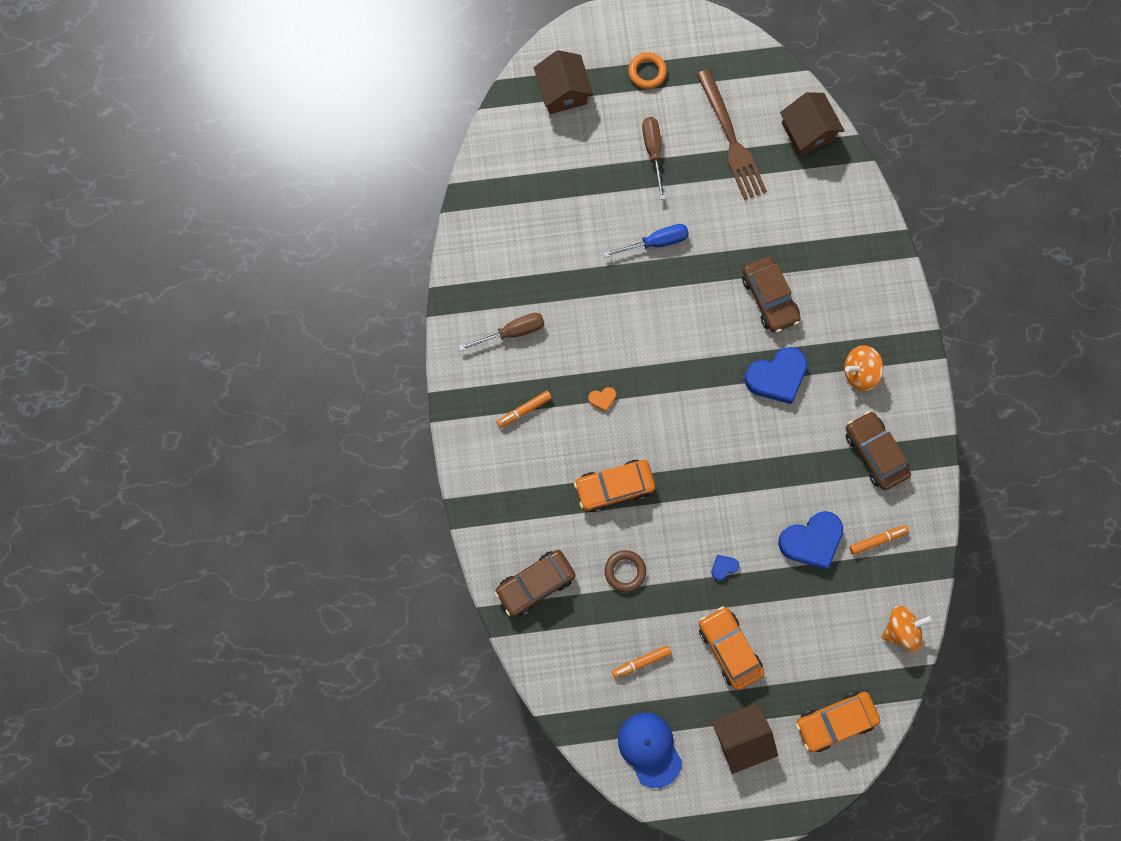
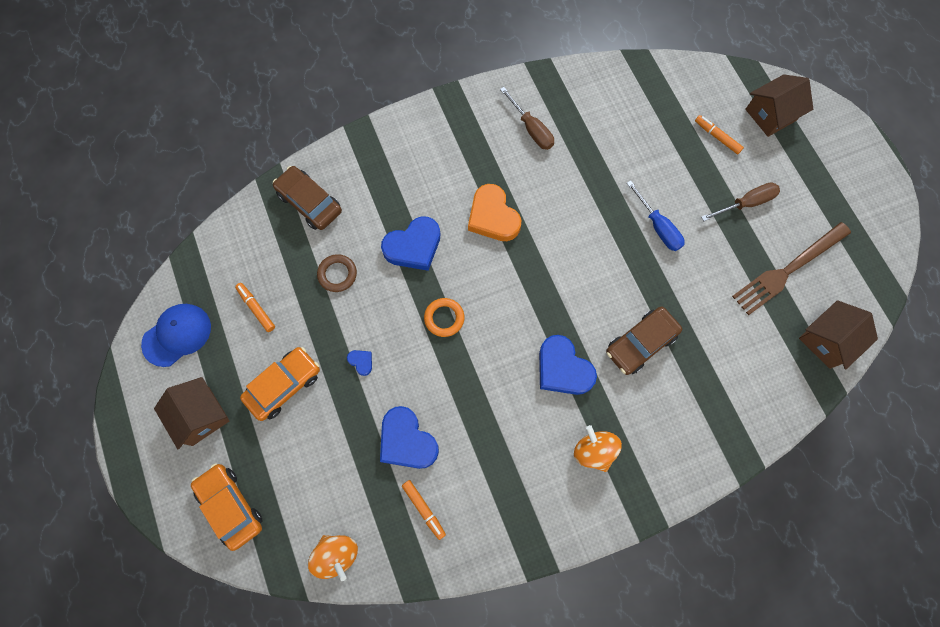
camera: 75 degrees right, 5 degrees down
(524, 410) = (463, 155): orange marker -> orange marker (717, 137)
(602, 399) = (493, 217): orange heart -> orange heart, size x2.27
(614, 487) = (413, 246): orange car -> blue heart
(647, 72) = (821, 180): orange ring -> orange ring (444, 318)
(874, 453) = (514, 486): brown car -> none

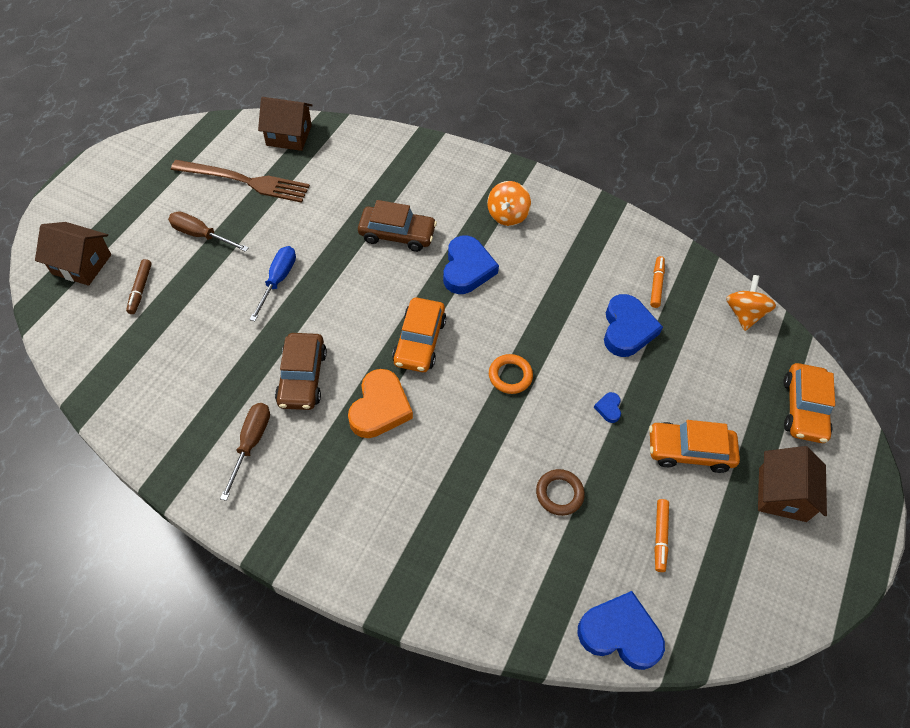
camera: 135 degrees left, 15 degrees down
(177, 335) = (755, 586): blue cap -> none
(309, 202) = (518, 588): brown car -> brown car (302, 377)
(413, 246) = (470, 451): blue heart -> blue heart (620, 633)
(524, 281) = (419, 341): none -> orange car
(717, 137) = (140, 289): orange marker -> brown marker

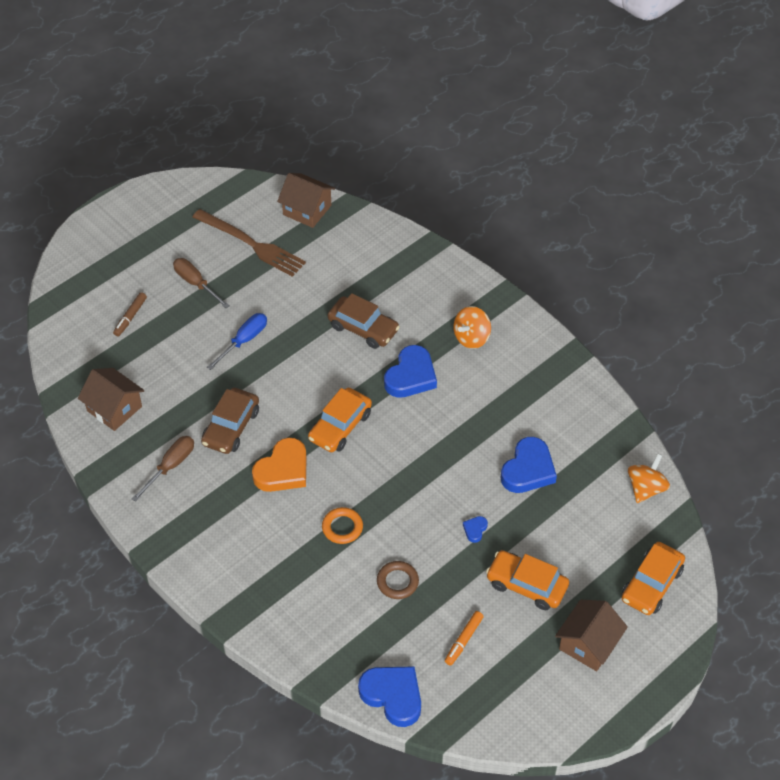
camera: 25 degrees right, 5 degrees down
(82, 264) = (92, 283): brown house -> brown house (114, 408)
(510, 376) = (403, 478): orange ring -> orange ring (342, 527)
(656, 285) = (577, 439): orange marker -> none

